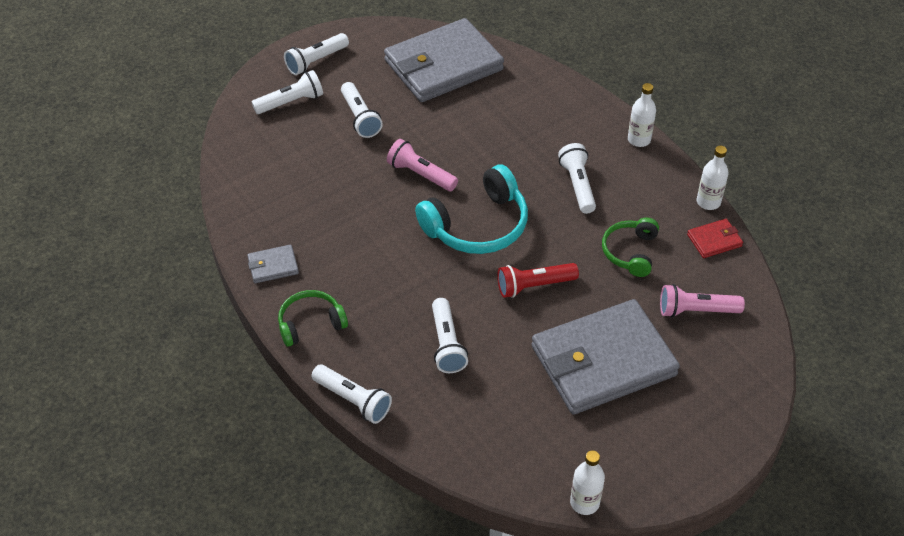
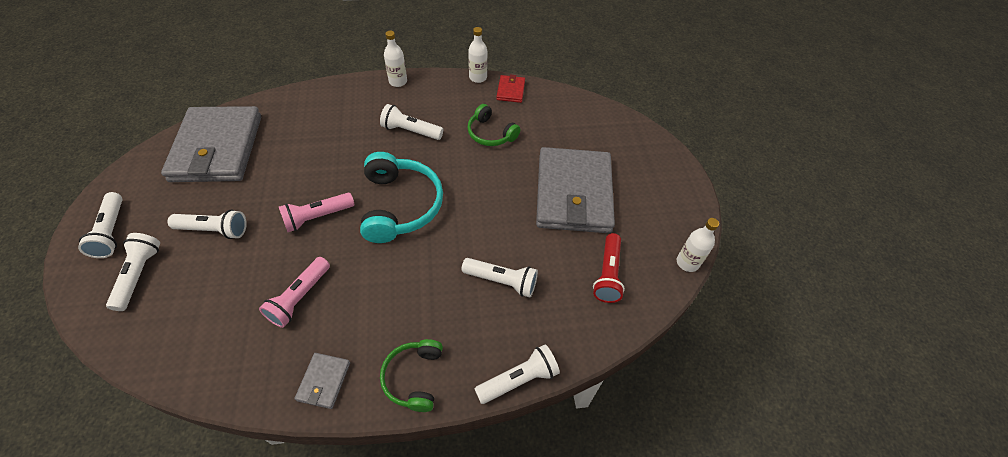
camera: 65 degrees left, 5 degrees up
(534, 286) = (483, 199): red flashlight -> red flashlight (608, 274)
(696, 310) = (561, 126): pink flashlight -> pink flashlight (299, 297)

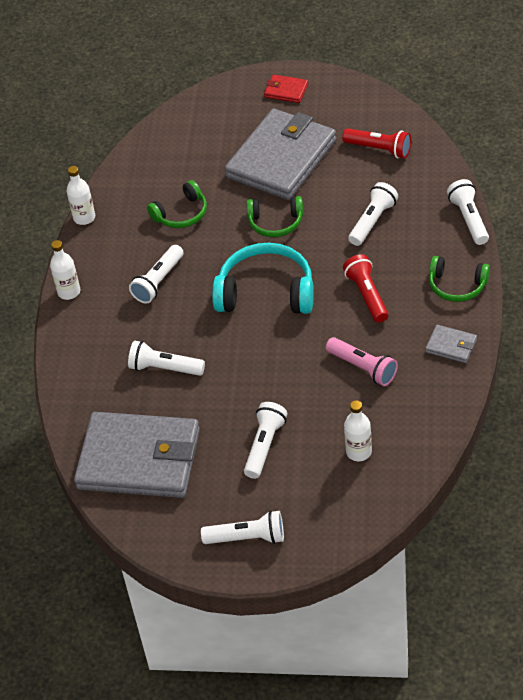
camera: 70 degrees left, 5 degrees down
(139, 275) = (311, 501): white flashlight -> white flashlight (165, 368)
(317, 217) = (266, 359): pink flashlight -> none
(397, 289) = (367, 295): none -> red flashlight
(489, 200) = (275, 223): none -> green headphones
(510, 90) = (116, 191): red wallet -> red wallet (286, 91)
(573, 193) = (281, 159): grey wallet -> grey wallet turned 75 degrees counterclockwise
(687, 262) = (377, 95): white bottle -> white bottle (358, 452)

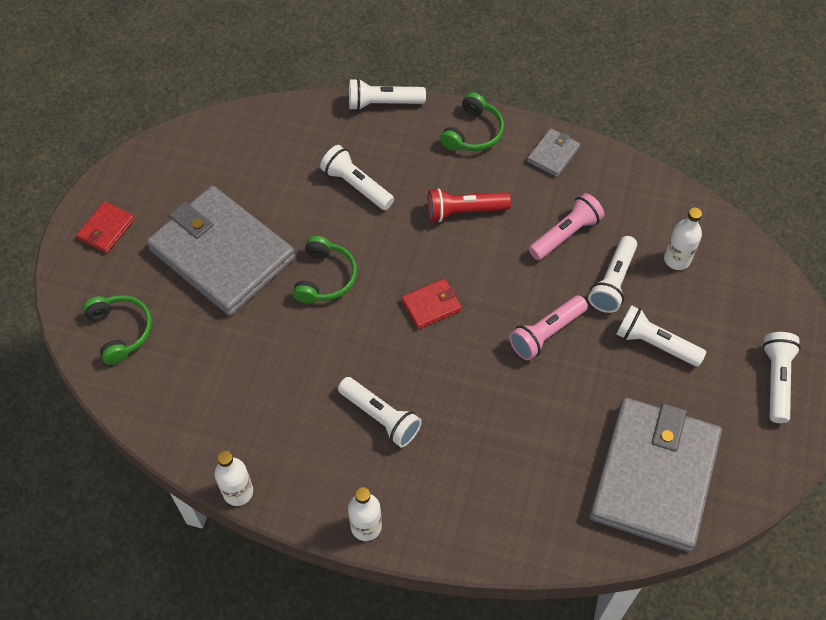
camera: 85 degrees left, 10 degrees up
(165, 368) = (522, 429): white flashlight -> white flashlight (613, 282)
(181, 214) = (274, 375): green headphones -> green headphones (121, 331)
(257, 370) = (546, 333): none -> pink flashlight
(266, 292) = (431, 305): turquoise headphones -> red wallet
(379, 149) = (246, 158): red flashlight -> none

